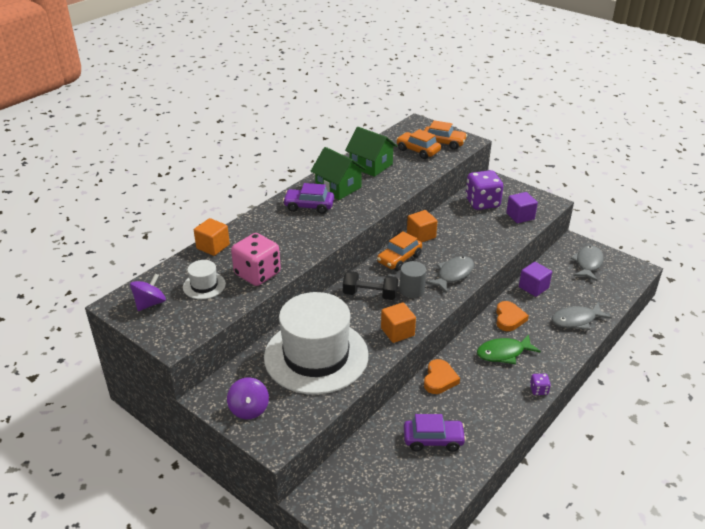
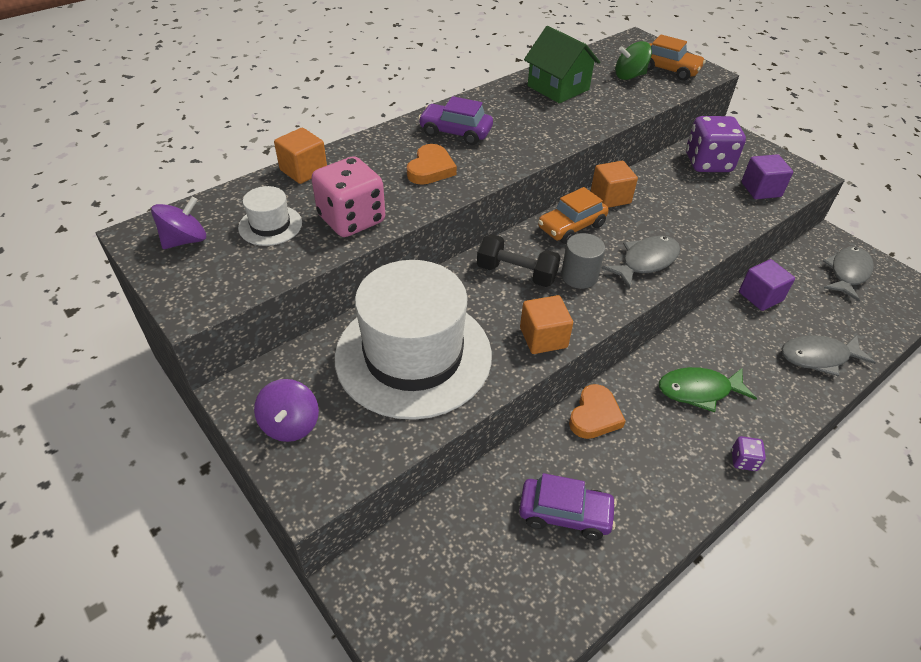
camera: 10 degrees right, 10 degrees up
(338, 188) = (504, 112): green house -> none
(418, 151) = (629, 76): orange car -> green spinning top
(509, 318) = (716, 338): orange heart -> orange heart (431, 169)

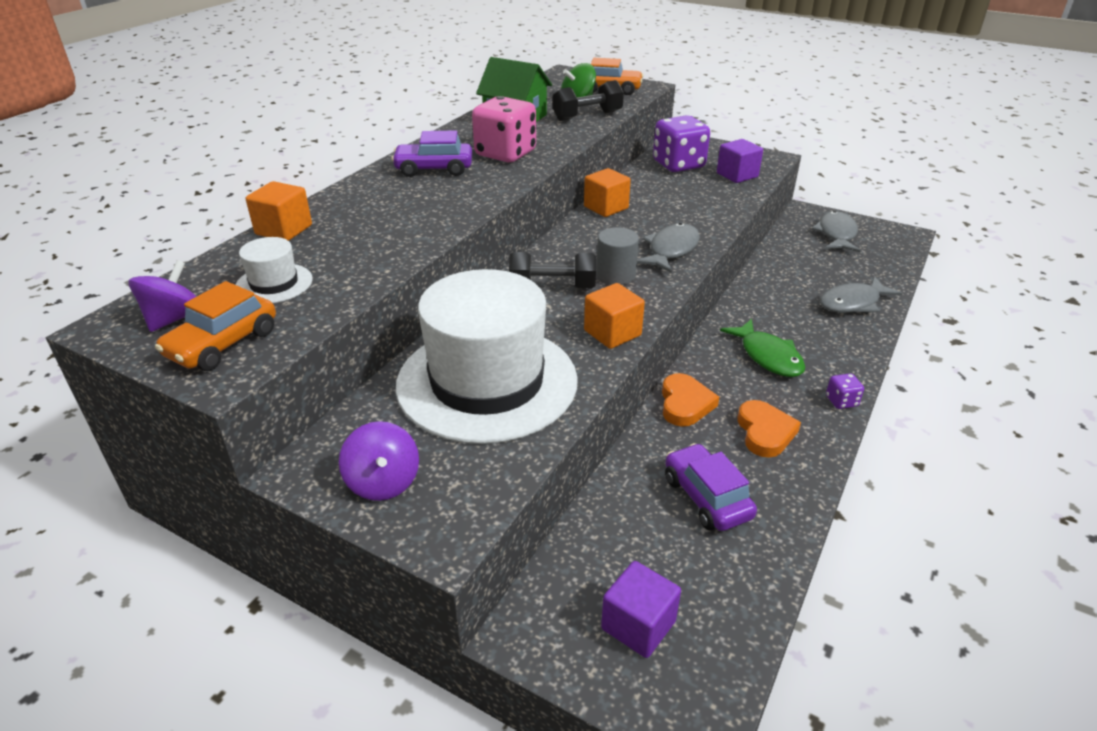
camera: 20 degrees left, 10 degrees down
(351, 219) = (367, 259): pink dice -> pink dice (505, 154)
(431, 169) = (427, 202): orange heart -> orange heart (765, 432)
(565, 514) = (706, 497): purple car -> purple car turned 105 degrees counterclockwise
(571, 226) = (583, 238): orange car -> orange car (223, 344)
(627, 99) = (587, 116): none -> black dumbbell
(699, 390) = (768, 356): green fish -> green fish turned 90 degrees counterclockwise
(760, 296) = (775, 269): purple cube -> purple cube (638, 625)

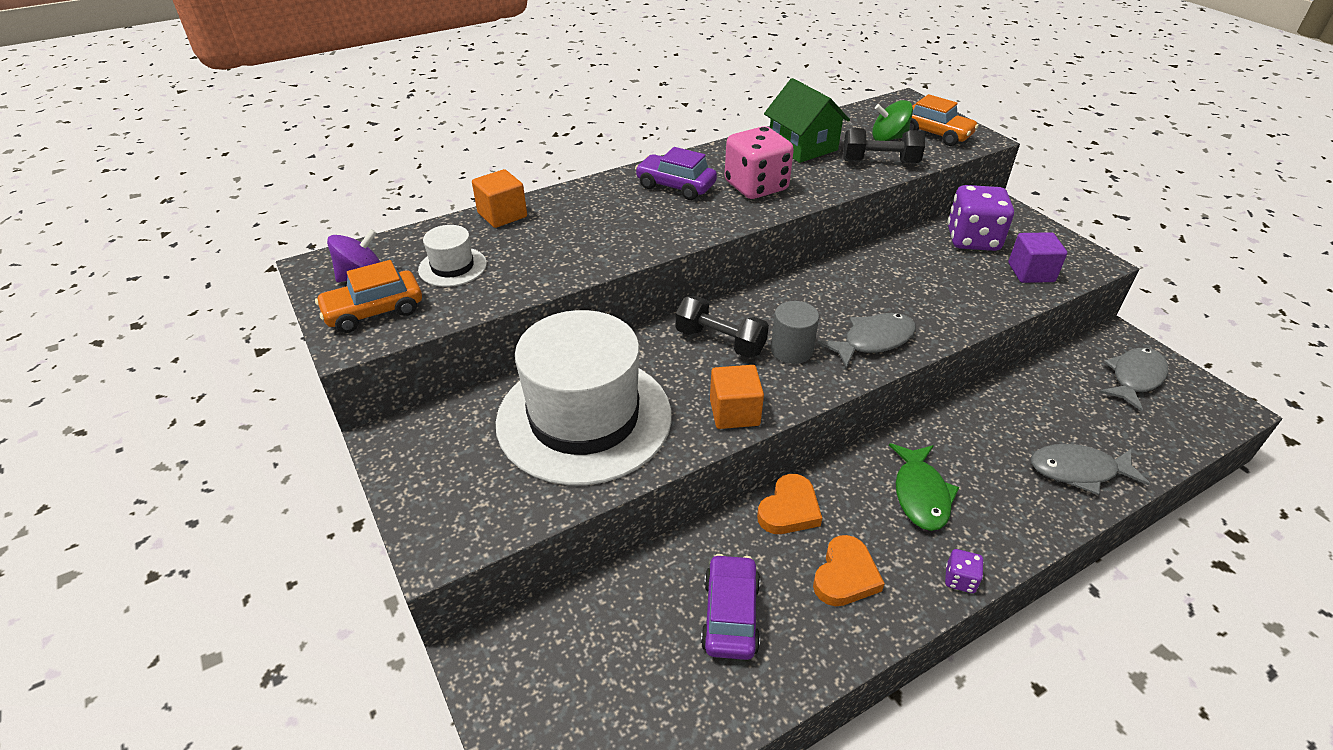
camera: 30 degrees right, 5 degrees up
(383, 482) = (434, 476): purple spinning top -> none
(606, 207) = (847, 269): orange cube -> none
(638, 625) = (572, 702): purple cube -> none

